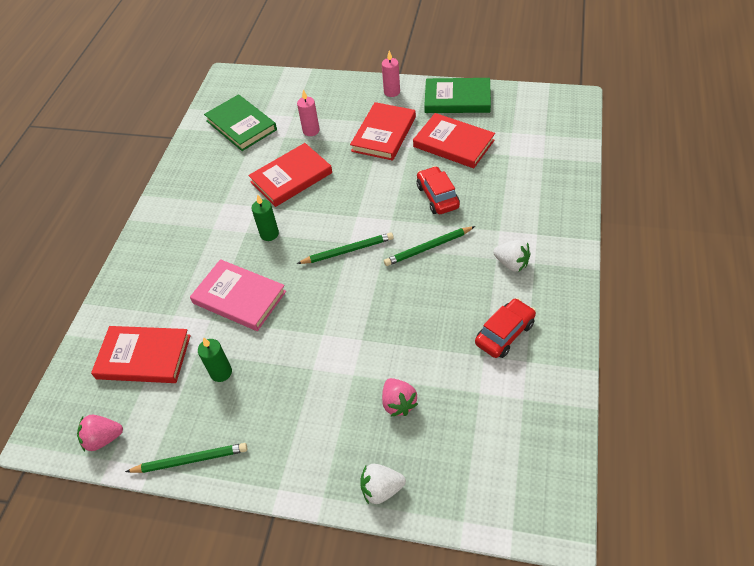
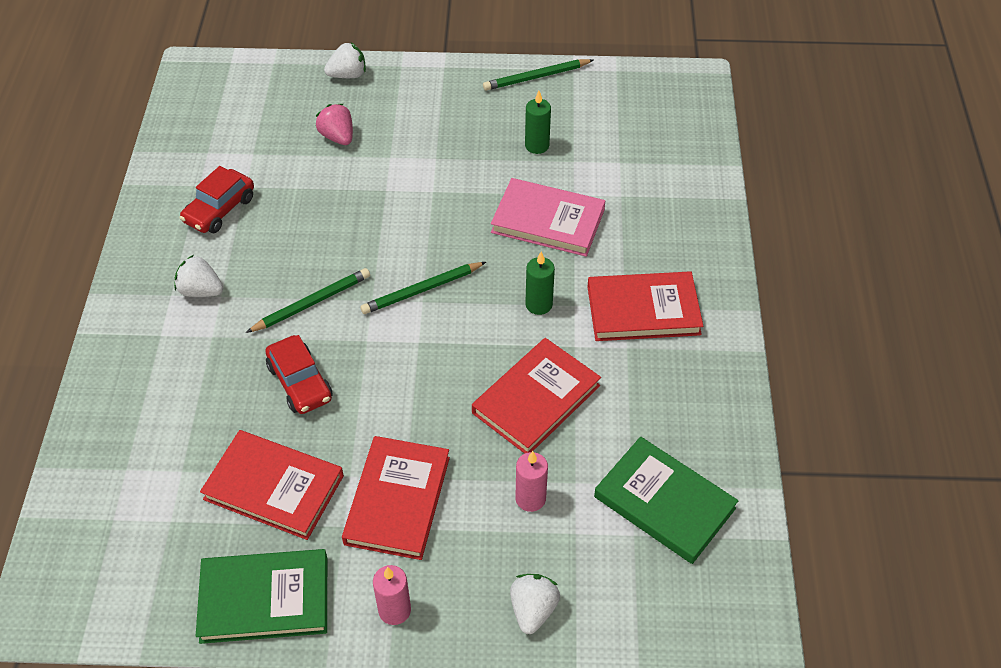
camera: 165 degrees right, 0 degrees up
(103, 439) = (632, 84): pink strawberry -> none
(144, 357) = (632, 152): red book -> red book (643, 310)
(324, 89) = (533, 610): none -> white strawberry

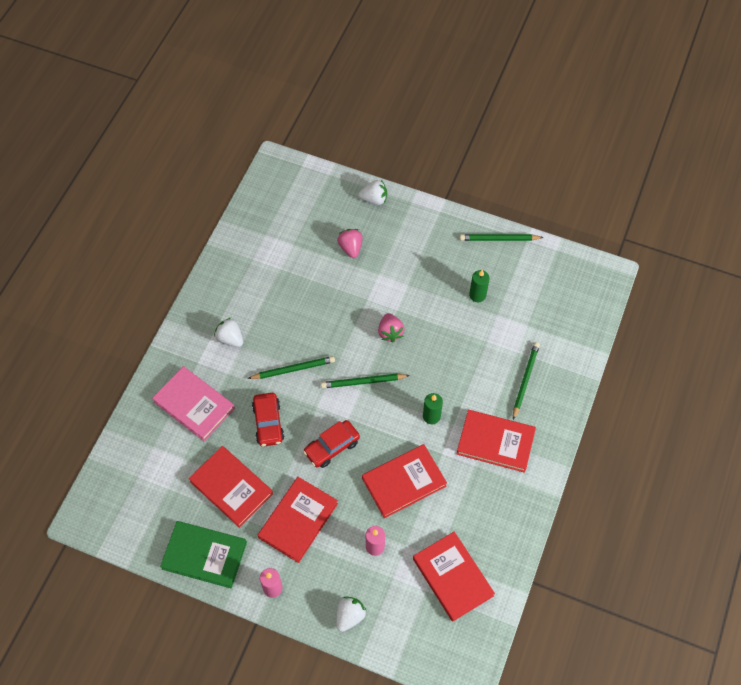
camera: 20 degrees right, 10 degrees up
(220, 210) = (259, 282): red car -> red car (332, 447)
(435, 220) = (390, 332): none -> pink strawberry
(548, 221) = (461, 356): pink book -> pink book (194, 405)
(647, 225) = (525, 380): none -> green pencil
(664, 502) = (452, 577): green book -> red book

